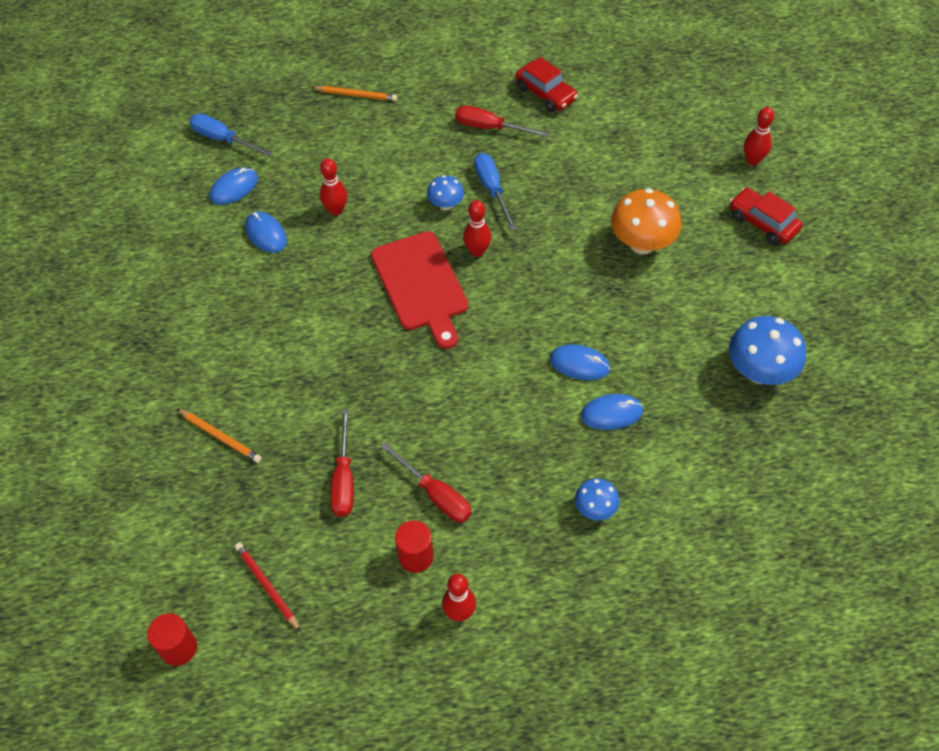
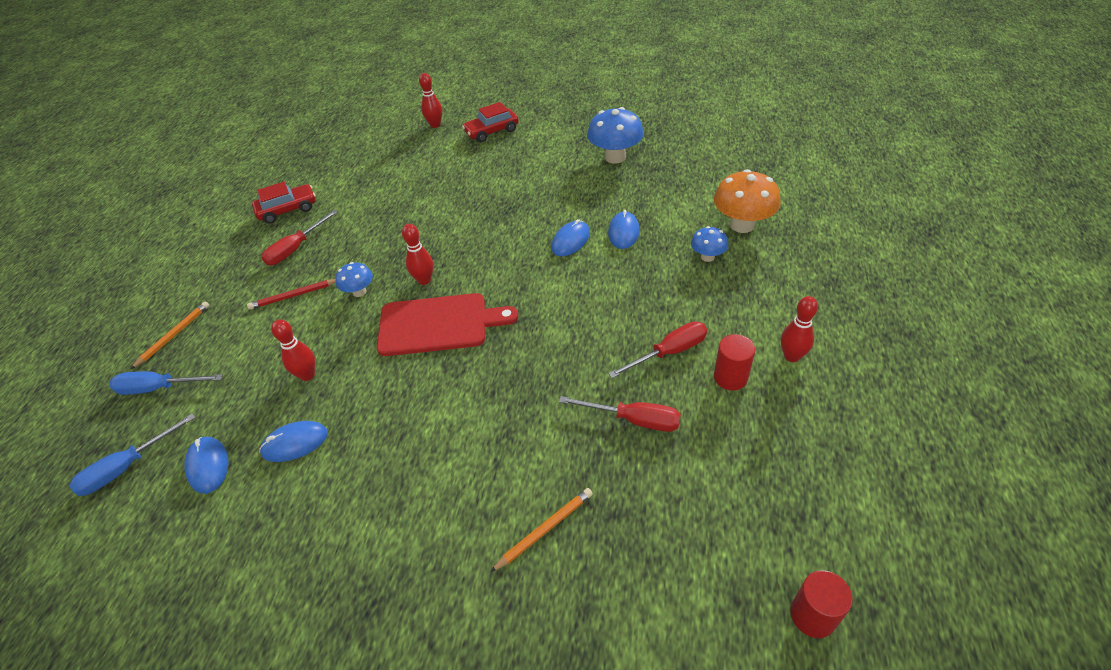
camera: 70 degrees left, 10 degrees down
(267, 586) = (745, 508): red pencil -> red pencil (294, 296)
(492, 189) = (364, 259): blue screwdriver -> blue screwdriver (159, 388)
(642, 244) = (475, 188): orange mushroom -> orange mushroom (742, 225)

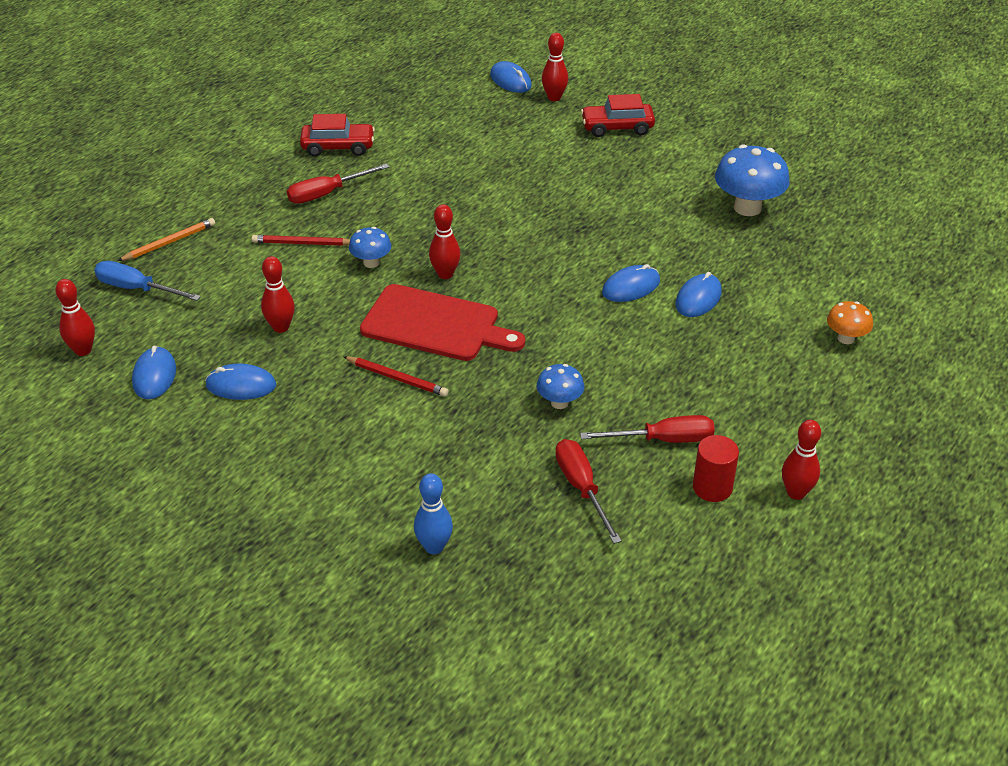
camera: 20 degrees right, 5 degrees down
(127, 467) = (83, 350): blue screwdriver -> red bowling pin
(397, 123) = (510, 80): none -> blue mouse
(430, 383) = (397, 378): none -> red pencil
(545, 530) = (434, 547): orange pencil -> blue bowling pin
(634, 420) = (582, 488): red screwdriver -> red screwdriver turned 150 degrees counterclockwise
(707, 257) = (777, 359): blue mushroom -> blue mushroom (559, 402)
(742, 225) = (846, 338): orange mushroom -> orange mushroom, size x0.55
(812, 615) = (641, 711): red cylinder -> none

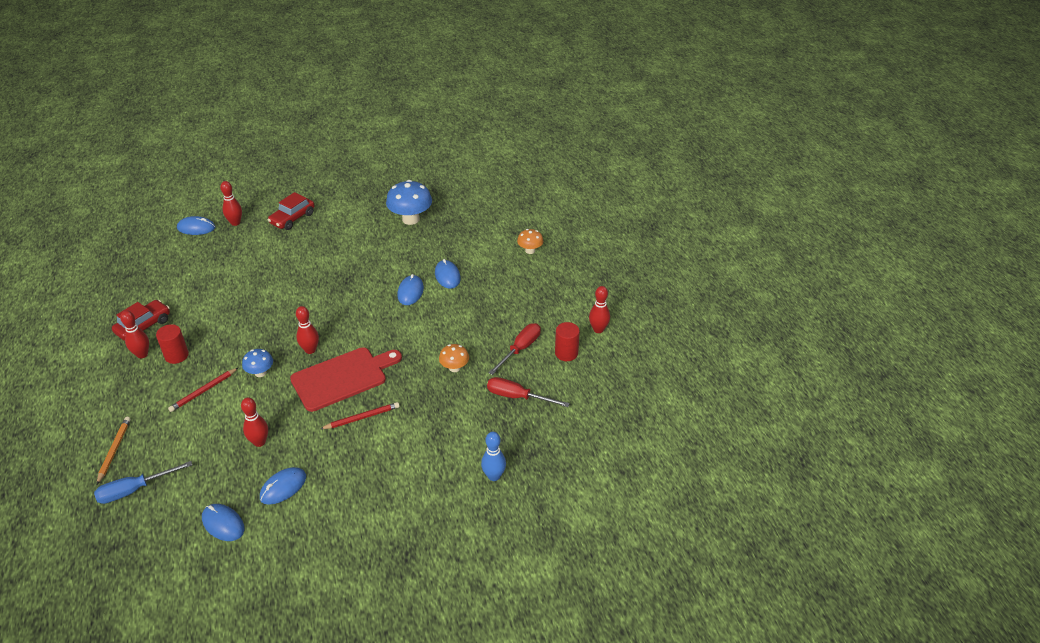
camera: 50 degrees left, 0 degrees up
(83, 350) = (153, 548): red bowling pin -> red bowling pin (142, 354)
(327, 193) = (176, 355): red screwdriver -> red cylinder
(559, 402) = (454, 368): blue mushroom -> orange mushroom

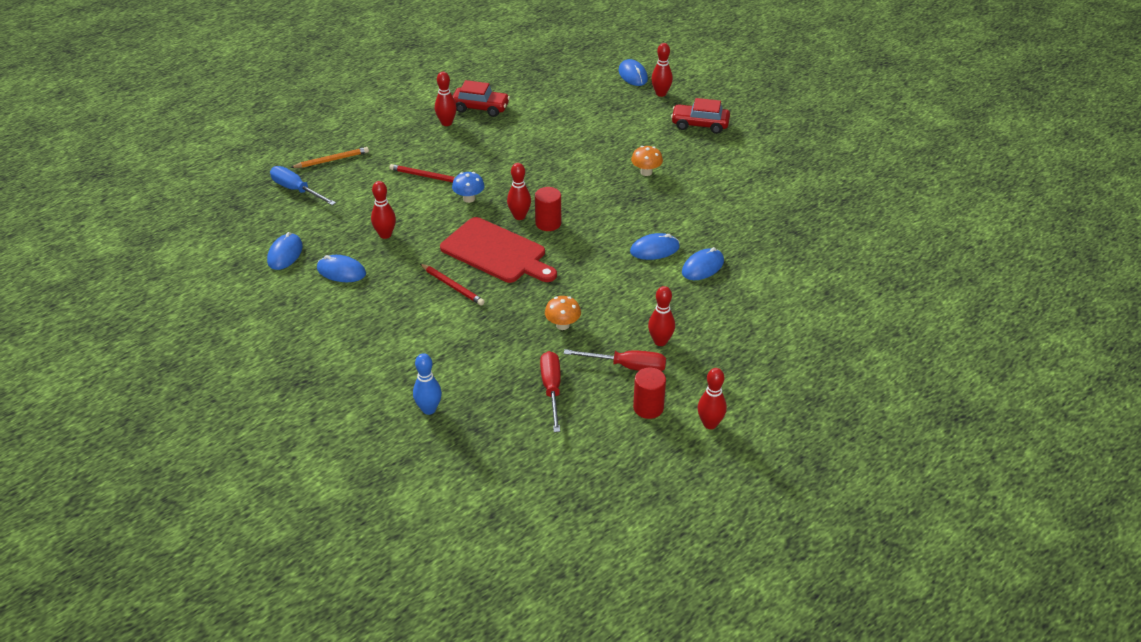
camera: 65 degrees right, 0 degrees up
(176, 355) = (458, 142): red cylinder -> red cylinder (548, 223)
(410, 219) = (774, 203): blue mushroom -> none
(506, 324) = (660, 341): none -> red bowling pin
(530, 250) = (804, 317): orange mushroom -> orange mushroom (646, 172)

